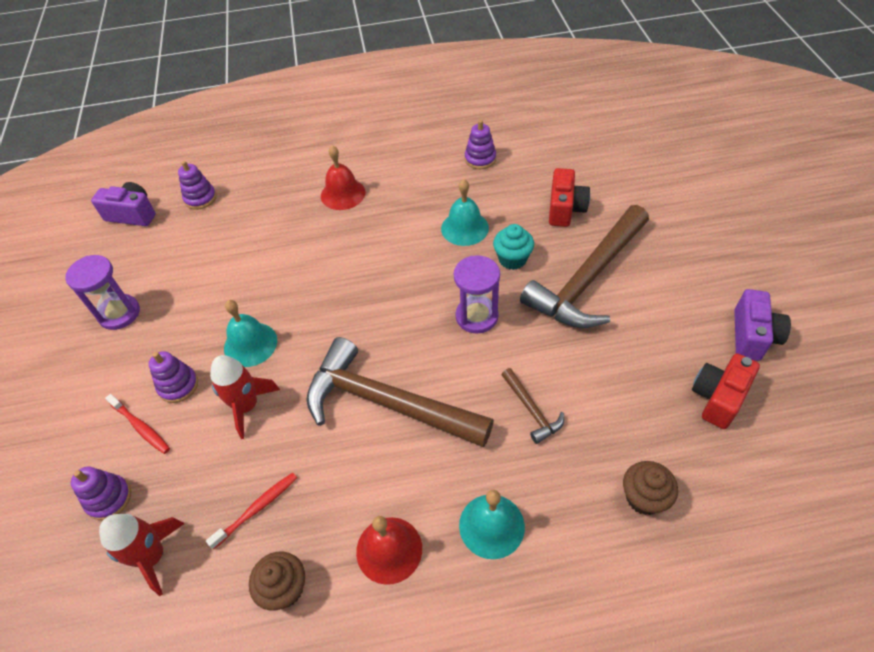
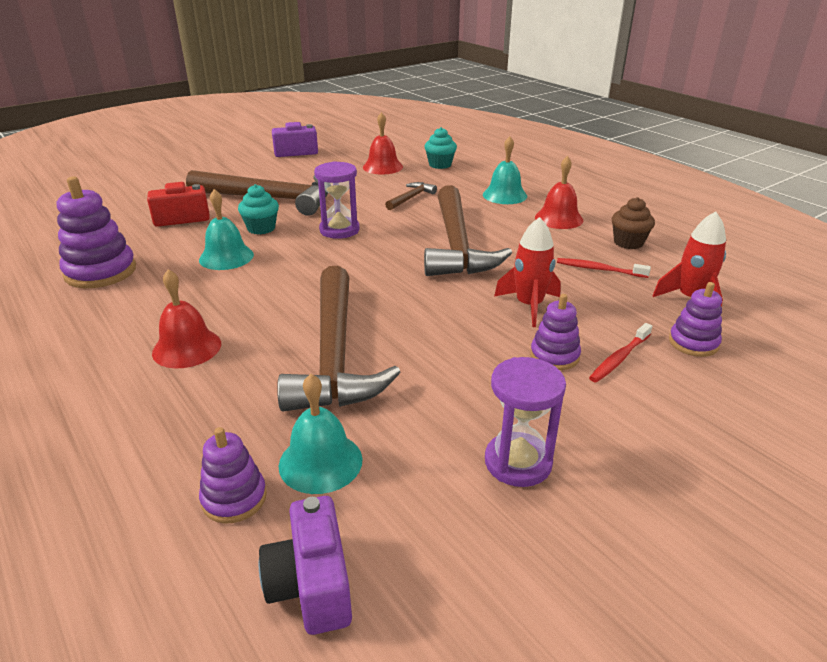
camera: 120 degrees left, 20 degrees down
(141, 427) = (619, 358): red toothbrush -> red toothbrush turned 150 degrees counterclockwise
(250, 344) = (464, 330): turquoise bell -> turquoise bell (320, 462)
(281, 261) = (334, 354): none -> brown hammer
(480, 159) = (100, 272): purple stacking toy -> purple stacking toy, size x1.69
(644, 498) = (440, 165): brown cupcake -> turquoise cupcake
(658, 419) = (382, 167): none -> red bell
(718, 397) = (353, 156): red camera -> none

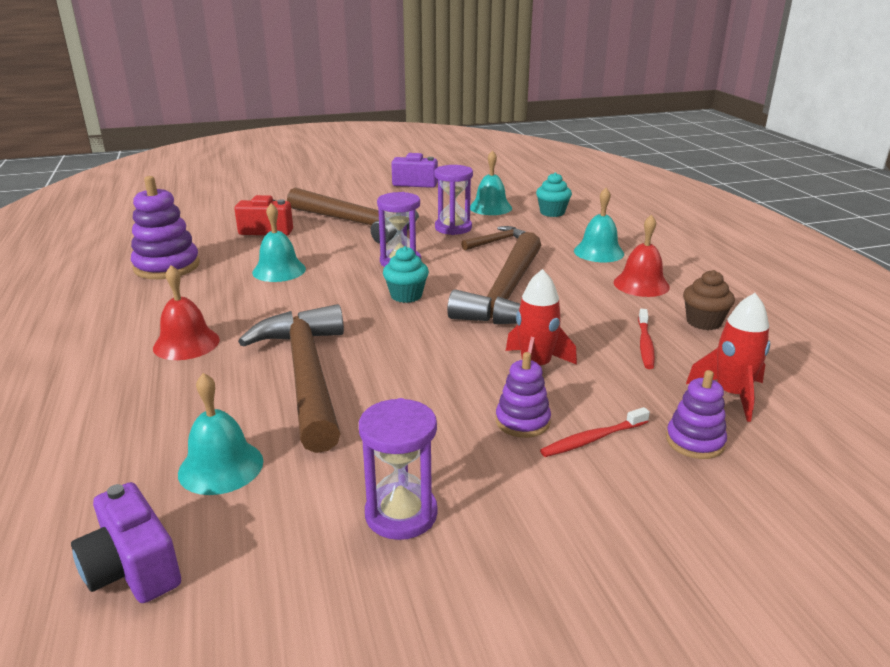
camera: 20 degrees right, 5 degrees down
(234, 498) = (127, 479): purple stacking toy -> none
(261, 228) = (329, 249): turquoise cupcake -> turquoise cupcake (406, 296)
(311, 585) = (132, 568): purple camera -> purple camera turned 45 degrees counterclockwise
(334, 354) = (307, 375): brown hammer -> brown hammer turned 150 degrees clockwise
(363, 190) = (453, 228): none -> purple hourglass
(382, 167) = (490, 207): red bell -> turquoise bell
(599, 269) = (645, 344): red toothbrush -> red toothbrush turned 120 degrees counterclockwise

